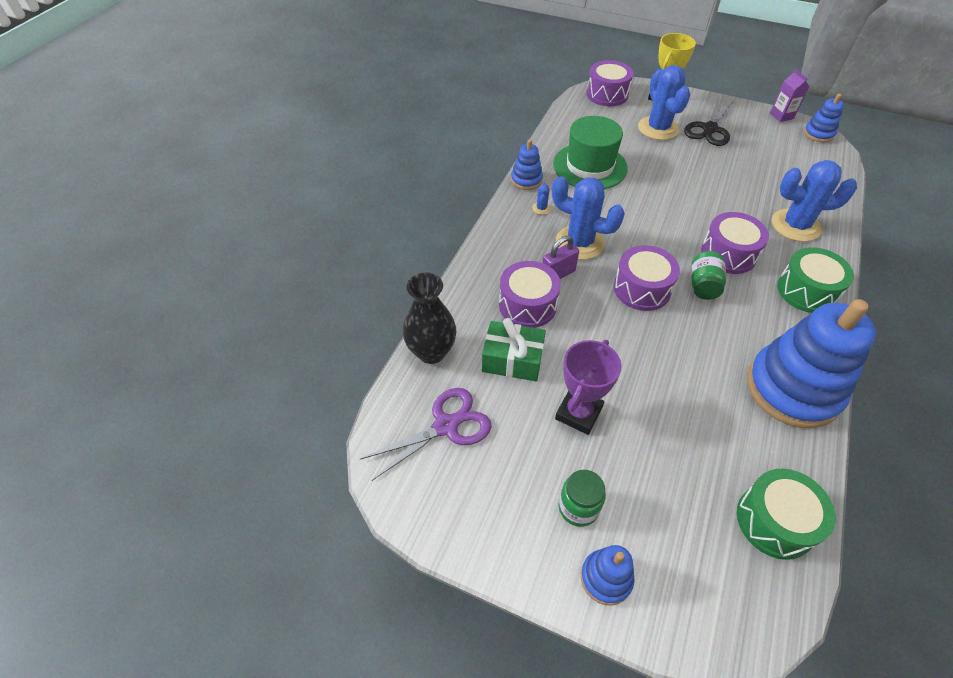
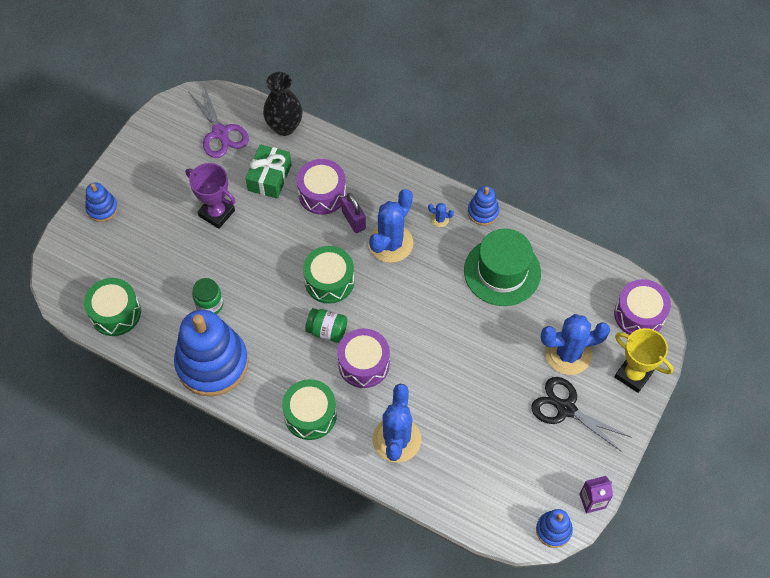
camera: 95 degrees right, 10 degrees up
(578, 508) = (148, 201): green jar -> green jar (209, 304)
(642, 289) = (329, 281): purple drum -> green drum

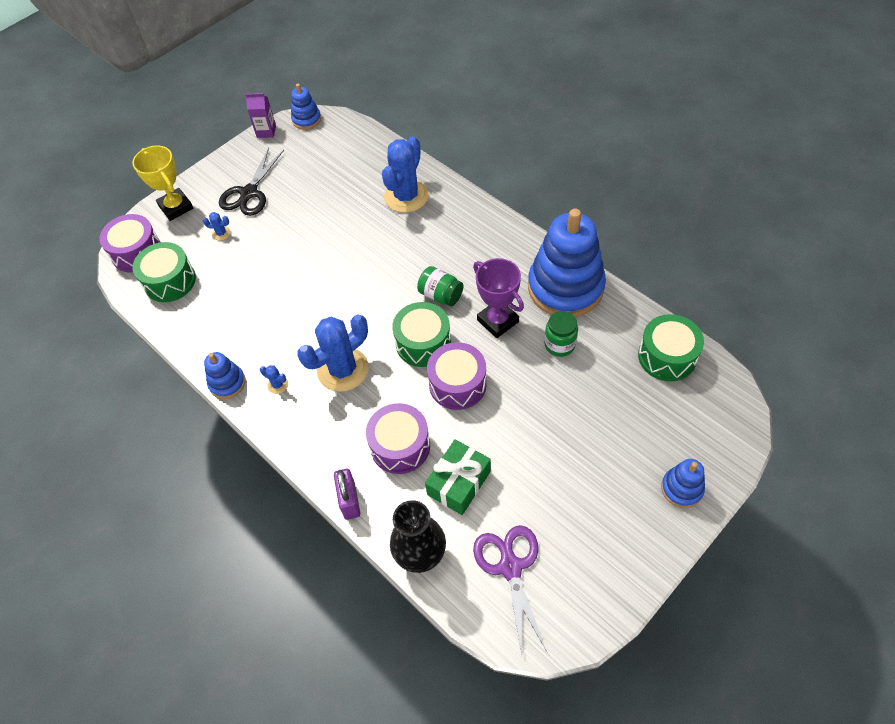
camera: 160 degrees left, 5 degrees down
(216, 213) = (535, 449): purple trophy -> purple trophy (498, 321)
(310, 415) = (478, 227): green drum -> green drum (170, 281)
(353, 220) = (374, 405): purple padlock -> purple padlock (350, 500)
(363, 364) = (414, 259): purple drum -> purple drum (457, 384)
(502, 271) = (241, 316): green hat -> none
(566, 409) = (249, 193): black scissors -> black scissors turned 60 degrees clockwise
(568, 353) = (221, 233): blue cactus -> blue cactus, size x0.40

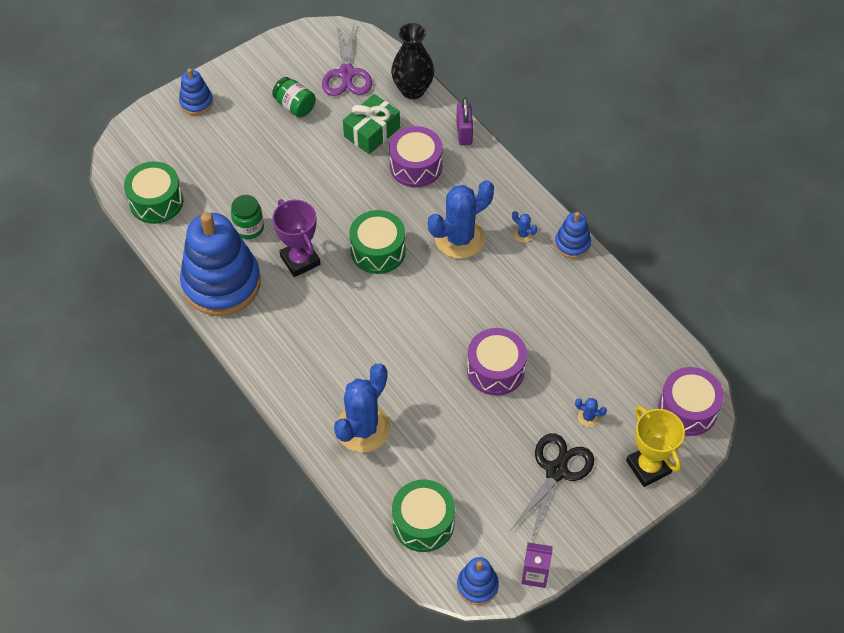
camera: 175 degrees left, 0 degrees up
(170, 281) = (643, 364): green drum -> green drum (423, 523)
(441, 295) = (350, 297): green jar -> green jar (295, 106)
(457, 384) = (354, 208): purple drum -> purple drum (495, 370)

